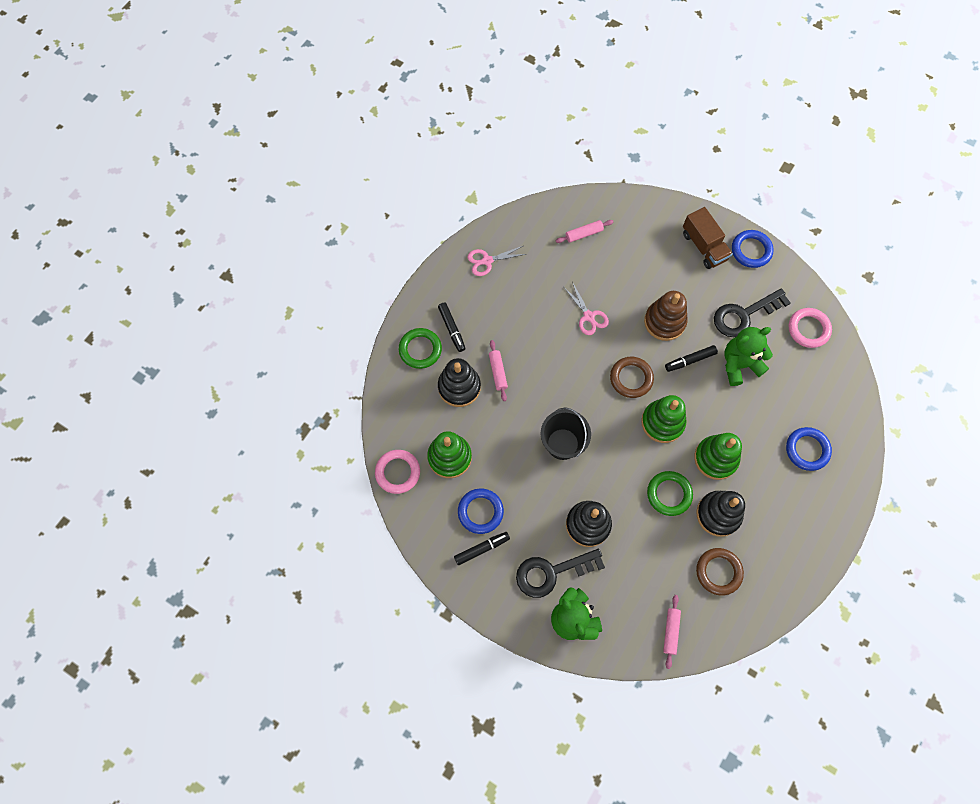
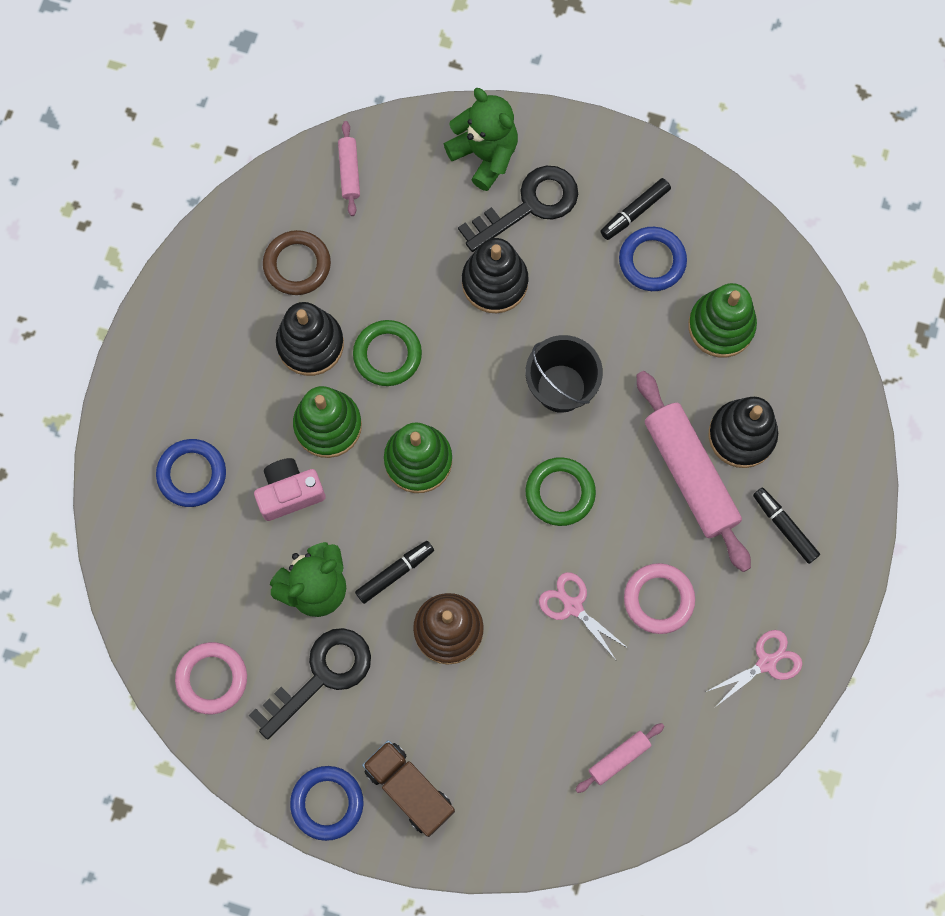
camera: 165 degrees right, 5 degrees up
(397, 472) = (788, 285): pink ring -> pink ring (658, 599)
(420, 349) = (822, 479): green ring -> green ring (560, 493)
(498, 372) = (690, 474): pink rolling pin -> pink rolling pin, size x2.13
(631, 378) = (481, 518): brown ring -> none
(746, 423) = (289, 493): none -> pink camera

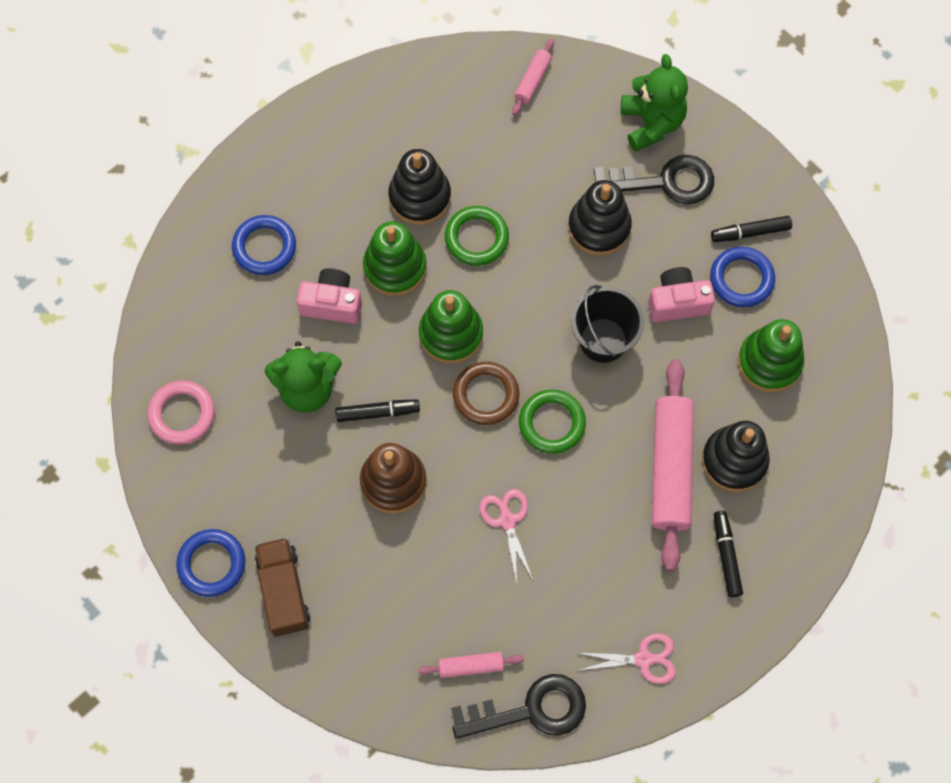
camera: 30 degrees right, 5 degrees down
(297, 265) = (447, 130): brown ring -> brown ring (486, 395)
(321, 676) = (268, 461): black key -> black key (530, 710)
(607, 315) = (677, 302): none -> pink camera
(658, 599) = (582, 555): pink ring -> none

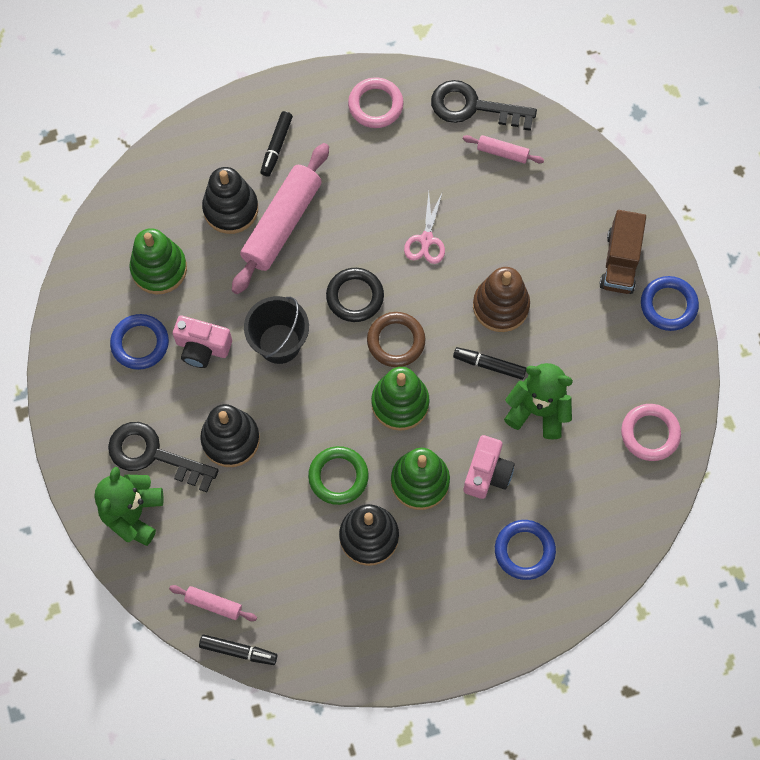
camera: 155 degrees left, 0 degrees up
(332, 303) = (487, 473): pink camera -> pink camera turned 105 degrees counterclockwise
(533, 80) = (213, 604): pink rolling pin -> pink rolling pin turned 60 degrees clockwise
(552, 423) = (355, 296): green ring -> black ring
(643, 659) = (375, 105): pink scissors -> pink ring
(750, 232) = (109, 379): black marker -> black marker (238, 651)

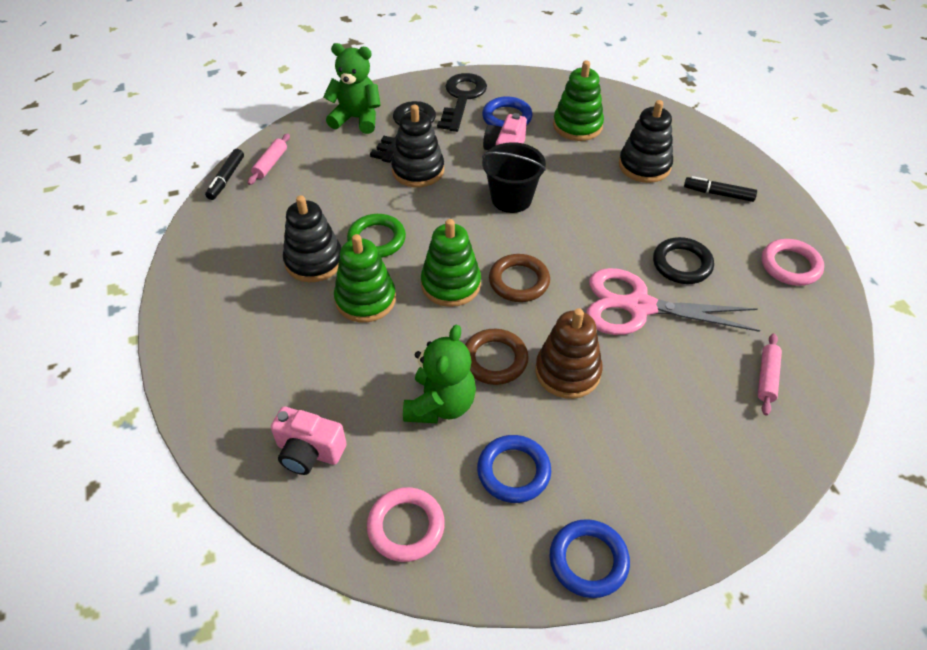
camera: 90 degrees right, 20 degrees down
(282, 224) = (635, 199): pink rolling pin -> none
(355, 296) = (565, 250): black ring -> black ring (682, 264)
(426, 240) = (639, 306): pink scissors -> pink scissors, size x1.90
(473, 107) = (819, 351): black key -> black key (462, 98)
(487, 473) = (369, 355): pink camera -> pink camera (309, 452)
(489, 365) = (494, 360): black marker -> brown ring
(524, 550) = (277, 387): blue ring -> blue ring (513, 471)
(620, 262) = (644, 502): brown truck -> none

